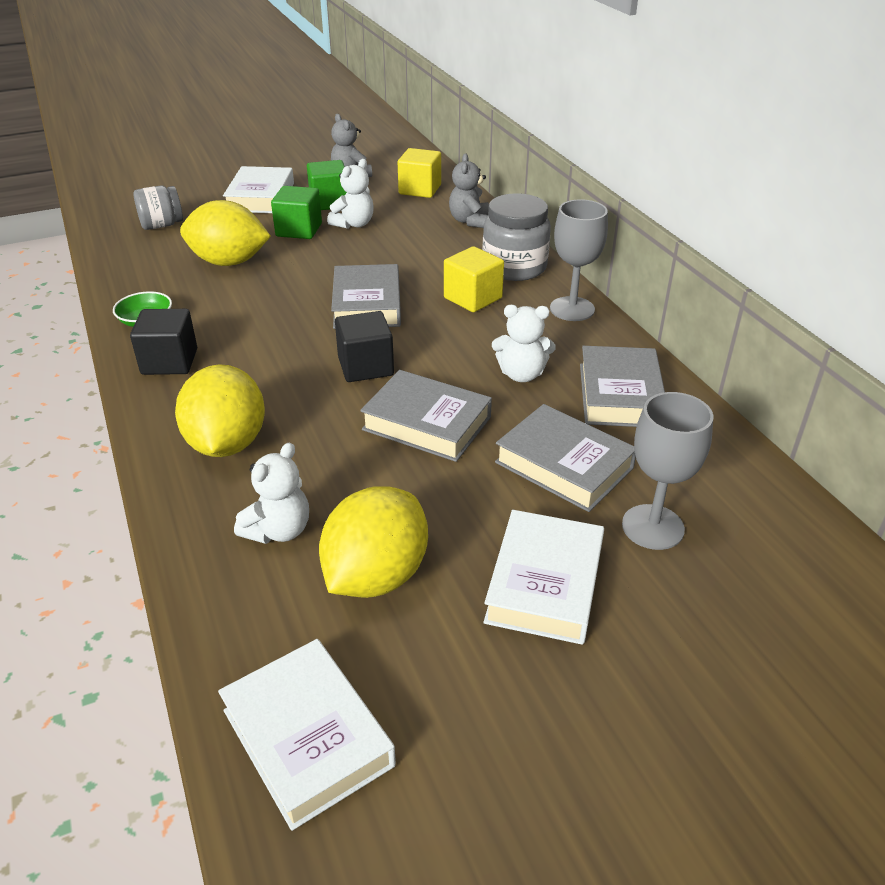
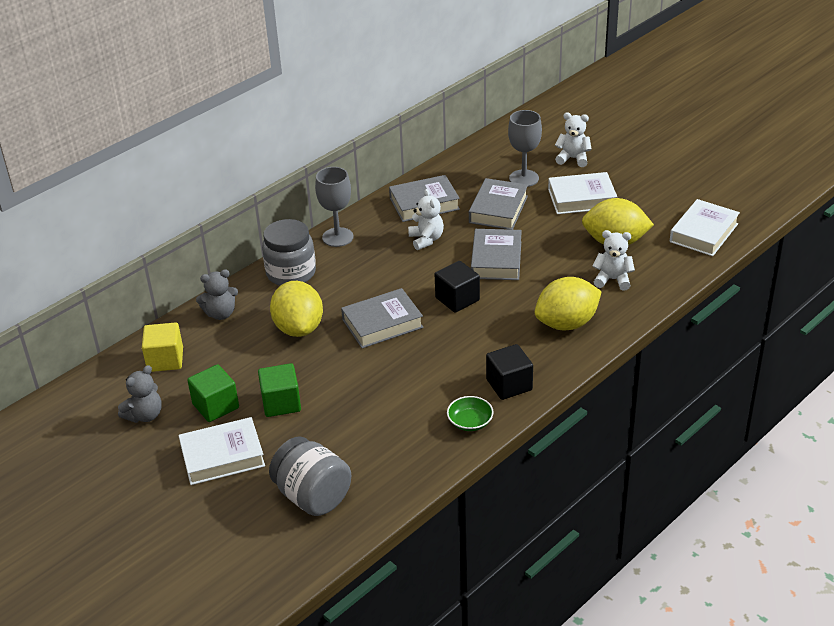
camera: 110 degrees left, 0 degrees up
(162, 225) = (313, 496): grey jar -> grey jar, size x1.53
(229, 262) = (359, 419): yellow lemon -> yellow lemon (299, 328)
(354, 224) = (255, 375): white teddy bear -> white teddy bear (573, 158)
(473, 298) = (346, 280): yellow cube -> none

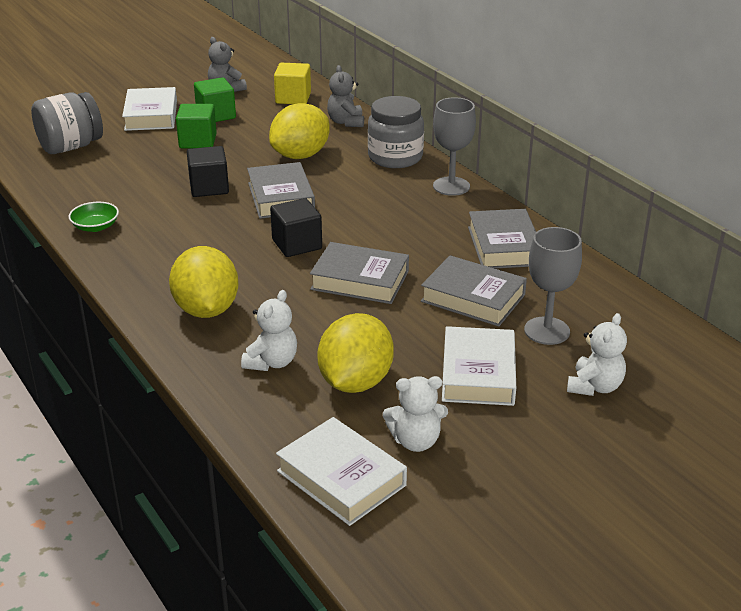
camera: 100 degrees right, 5 degrees down
(299, 328) = (300, 155): yellow lemon -> yellow lemon turned 45 degrees counterclockwise
(426, 240) = (424, 238): white teddy bear -> white teddy bear (415, 441)
(509, 385) = (131, 256): black cube -> black cube (209, 187)

